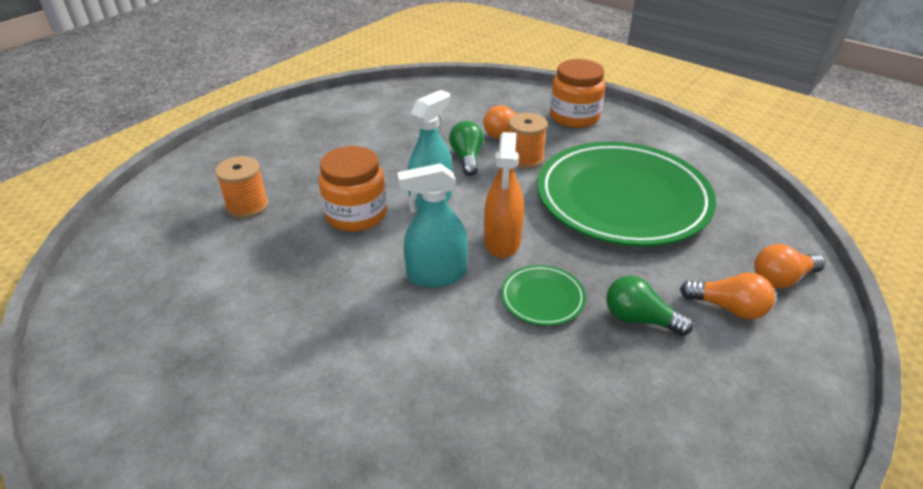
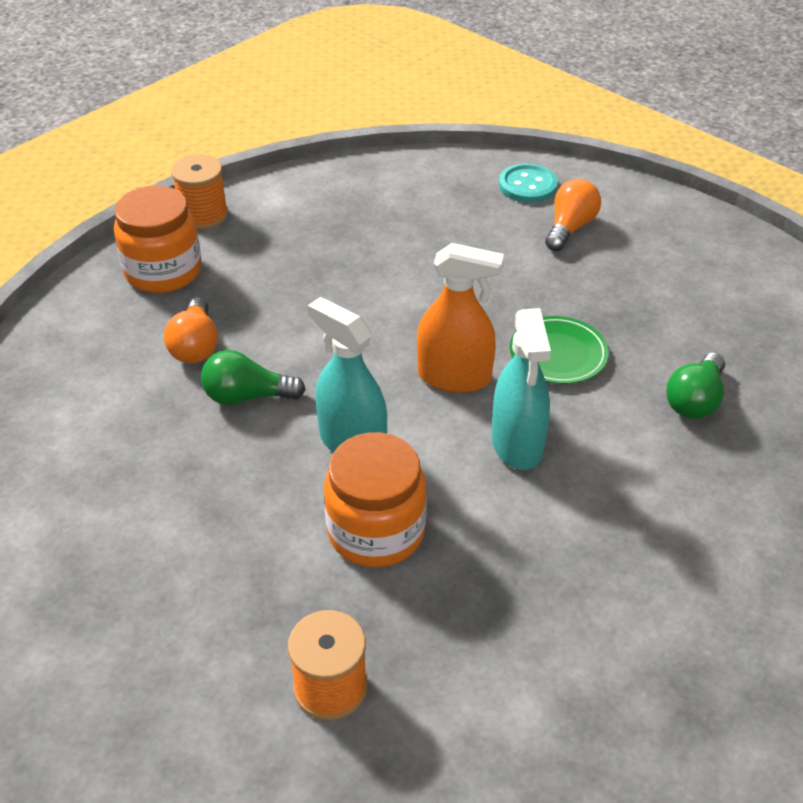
camera: 85 degrees left, 5 degrees up
(525, 159) = (265, 335): orange spool -> orange spool (203, 215)
(622, 199) = (378, 262): green plate -> none
(639, 319) = (588, 288): green light bulb -> green light bulb (695, 400)
(781, 279) = (528, 185): orange light bulb -> turquoise button

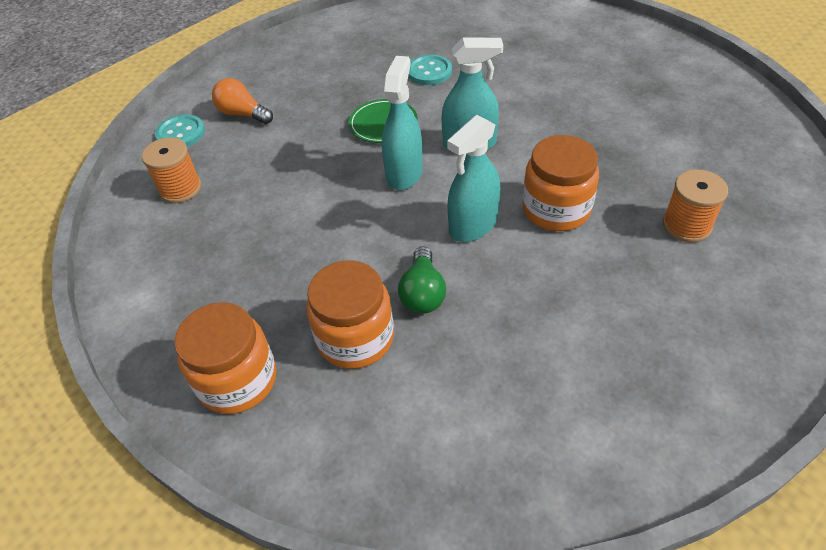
camera: 85 degrees left, 5 degrees up
(195, 346) = (355, 338): orange light bulb -> orange jar
(203, 215) = (149, 356): orange spool -> orange spool (180, 188)
(454, 377) = (404, 173): orange spray bottle -> turquoise spray bottle
(695, 400) = (429, 72): green light bulb -> turquoise button

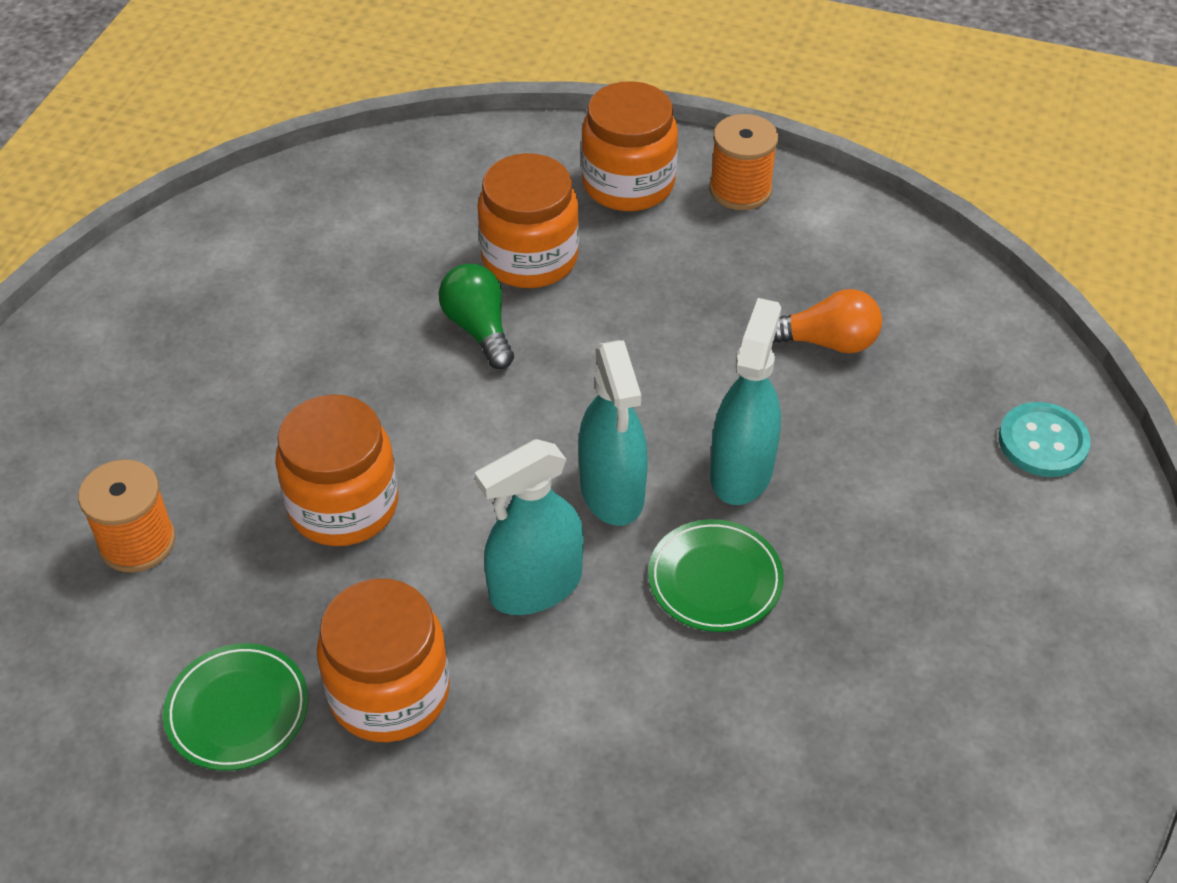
camera: 150 degrees right, 0 degrees up
(180, 188) = (931, 354): orange spool -> orange spool (740, 190)
(243, 114) = (983, 516): orange light bulb -> orange light bulb (827, 342)
(429, 72) = (716, 753): turquoise button -> none
(473, 225) = (458, 439): turquoise spray bottle -> turquoise spray bottle (741, 471)
(560, 123) = (389, 692): none -> orange jar
(637, 135) = (237, 710): none -> green plate

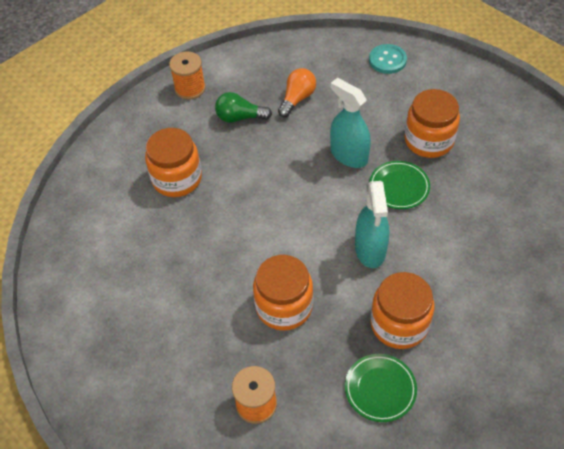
camera: 60 degrees left, 5 degrees up
(479, 329) = (208, 214): green light bulb -> green light bulb (240, 117)
(612, 491) = (334, 202): turquoise spray bottle -> none
(628, 184) = (156, 124): orange jar -> orange jar (428, 140)

